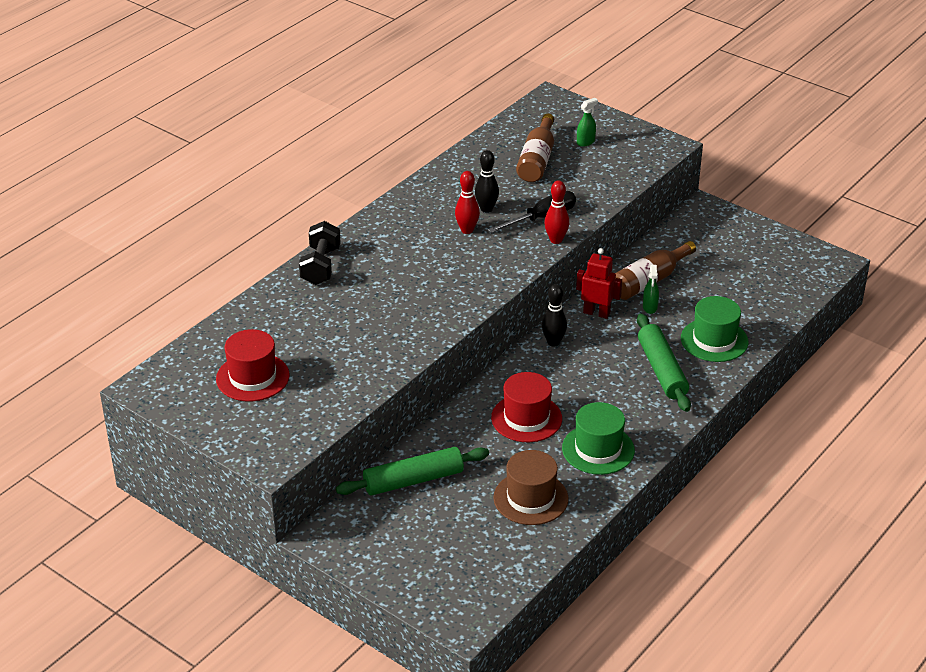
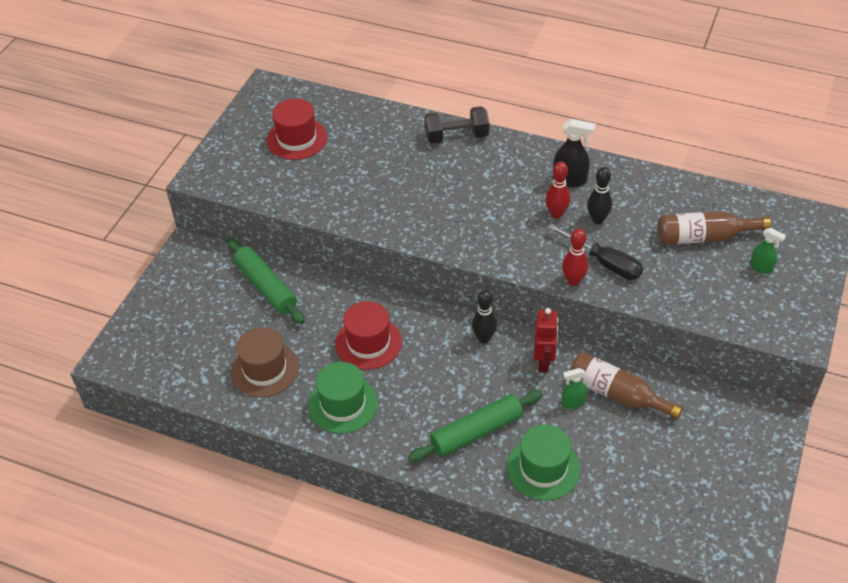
camera: 75 degrees right, 10 degrees up
(426, 212) = (570, 180): none -> black spray bottle

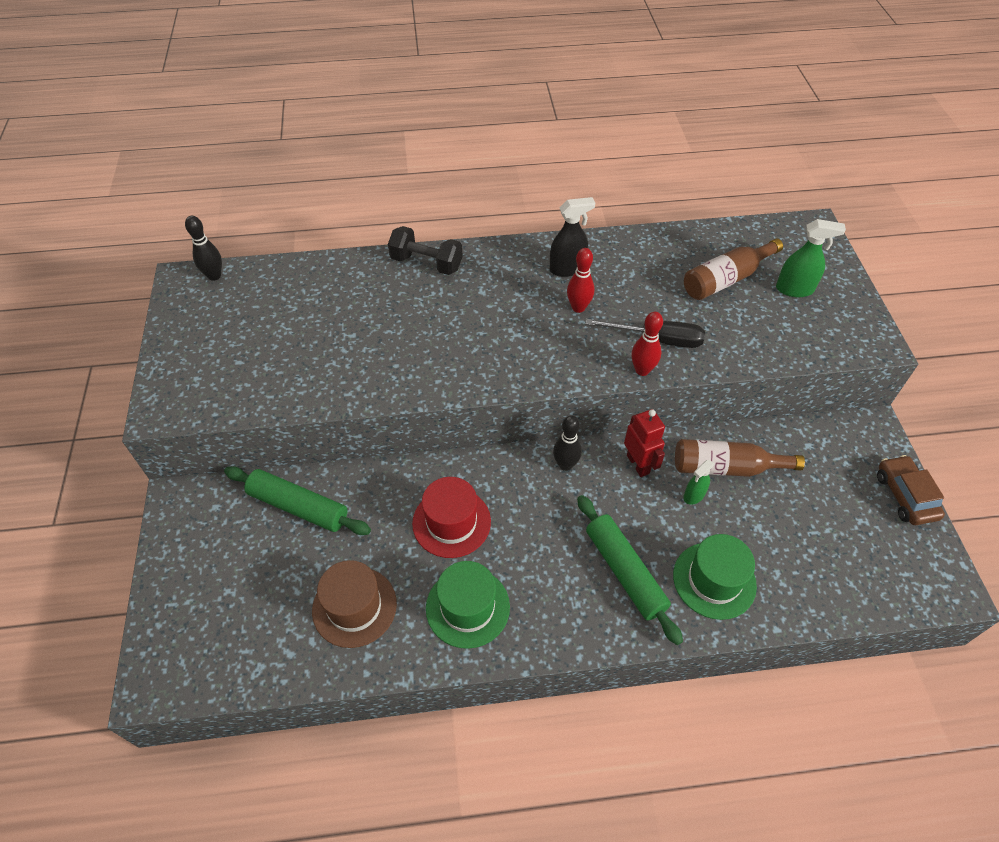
camera: 30 degrees left, 5 degrees up
(297, 139) = (253, 325): red hat -> none
(456, 136) = (426, 263): black dumbbell -> black dumbbell turned 60 degrees clockwise
(476, 432) = (625, 572): green rolling pin -> green rolling pin turned 60 degrees counterclockwise
(597, 219) = (620, 298): black bowling pin -> black bowling pin (214, 276)
(761, 267) = (794, 289): green spray bottle -> green spray bottle, size x1.54
(761, 480) = (905, 496): none -> brown car

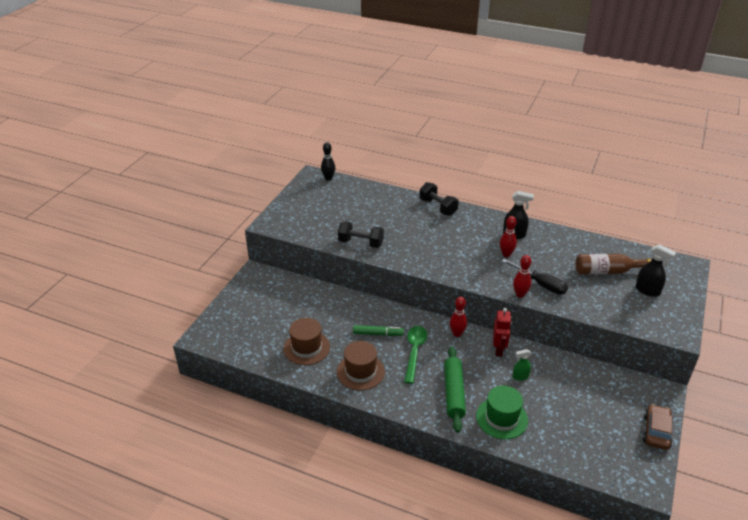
camera: 30 degrees right, 15 degrees down
(298, 506) = (308, 297): green rolling pin -> none
(346, 380) = (360, 243): none -> black dumbbell
(451, 522) = (378, 334): red hat -> green marker
(467, 607) = (360, 371): green hat -> brown hat
(525, 527) = (414, 351): none -> green spoon
(565, 465) = (457, 334): black bowling pin -> red bowling pin
(726, 467) = (550, 372): brown bottle -> none
(794, 289) = (647, 291): green spray bottle -> black spray bottle

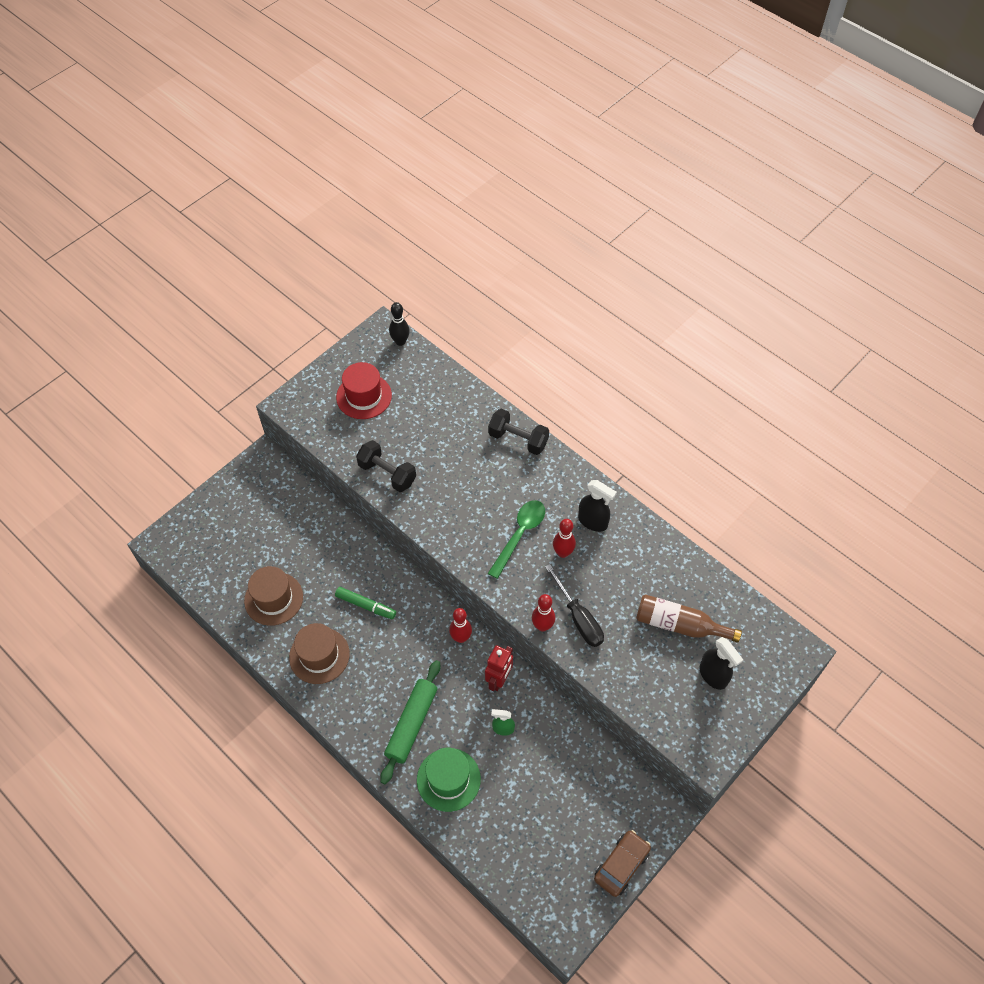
camera: 20 degrees right, 20 degrees up
(320, 209) = (364, 396): none -> red hat
(414, 351) = (396, 647): green spoon -> green spoon (520, 534)
(438, 207) = (518, 439): black dumbbell -> black dumbbell turned 45 degrees counterclockwise

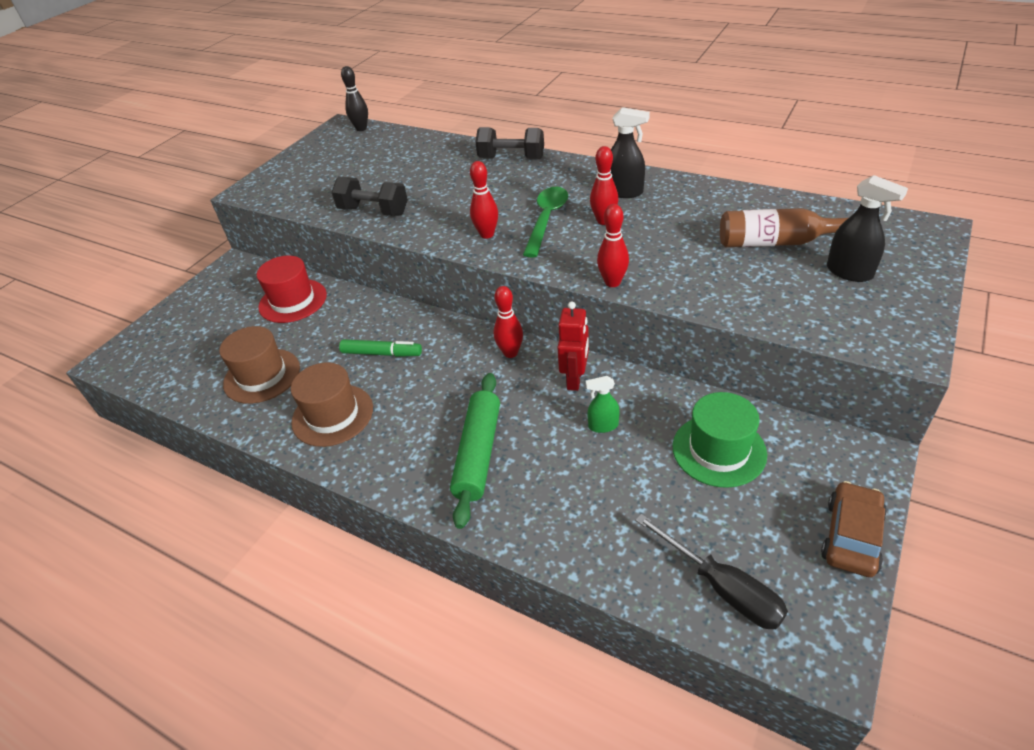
camera: 10 degrees left, 15 degrees down
(364, 396) = (332, 168): red hat -> red hat (293, 301)
(448, 779) = (552, 502): green hat -> green hat (719, 450)
(468, 536) = (487, 234): none -> red bowling pin
(578, 618) = (653, 265): black screwdriver -> black screwdriver (722, 587)

